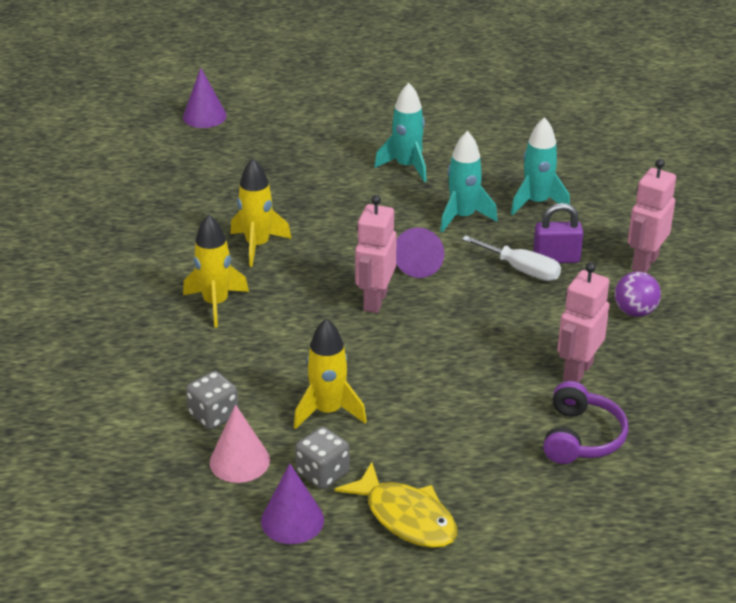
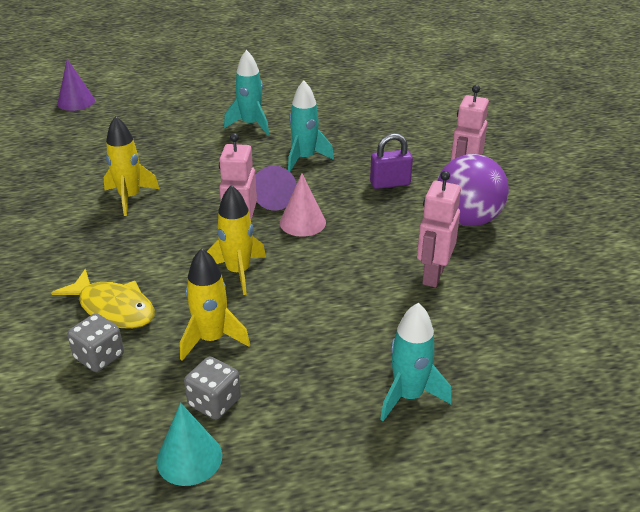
camera: 10 degrees left, 0 degrees up
(216, 304) = (95, 251): yellow rocket -> yellow rocket (238, 272)
(239, 461) = (129, 401): pink cone -> pink cone (302, 222)
(292, 520) = (189, 458): purple cone -> turquoise cone
(406, 517) = (305, 438): yellow fish -> yellow fish (113, 308)
(521, 270) = (363, 195): white screwdriver -> none
(536, 203) = (363, 142): turquoise rocket -> turquoise rocket (408, 396)
(581, 437) = (452, 335): purple headphones -> none
(635, 312) = (467, 219): purple ball -> purple ball, size x1.80

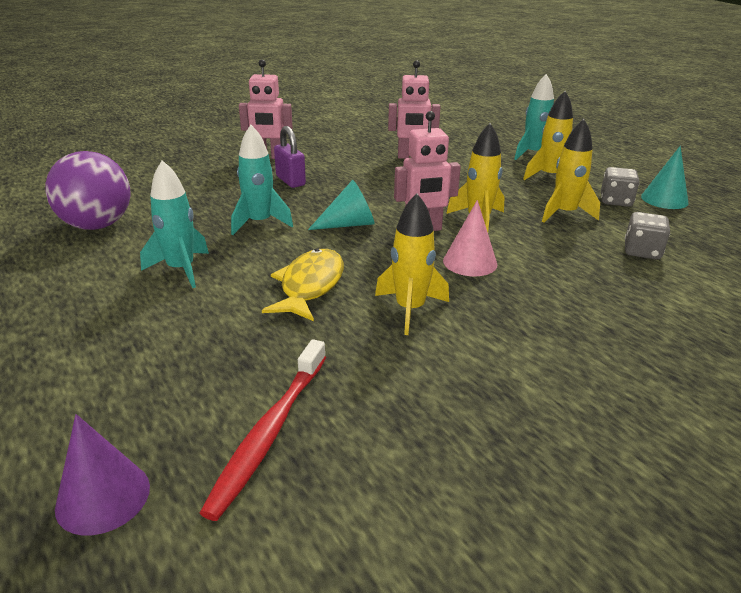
camera: 110 degrees left, 5 degrees down
(72, 137) = (269, 432): none -> red toothbrush
(113, 308) = (587, 262): yellow fish -> yellow fish (310, 286)
(276, 198) = (349, 224): purple cone -> turquoise cone
(302, 222) = (382, 206): pink cone -> pink cone (470, 262)
(319, 375) = (549, 176): none -> yellow rocket
(467, 219) = (330, 152): purple ball -> purple ball (97, 225)

